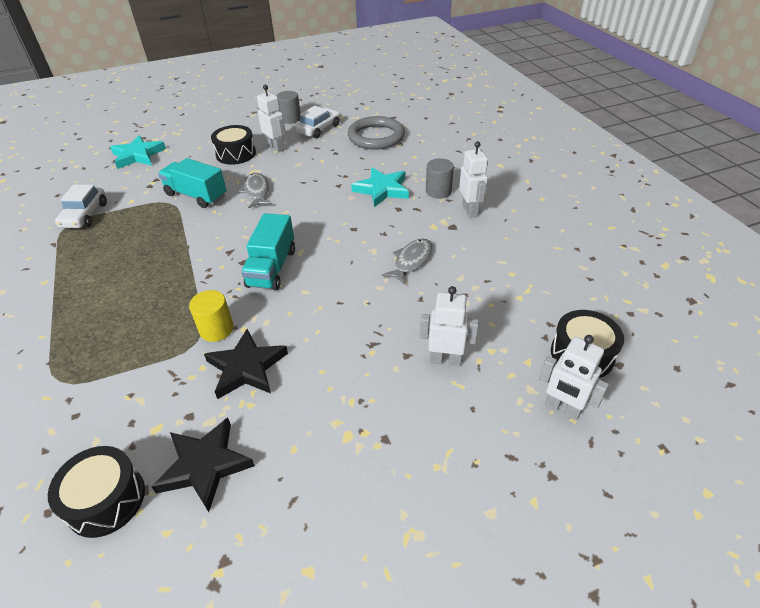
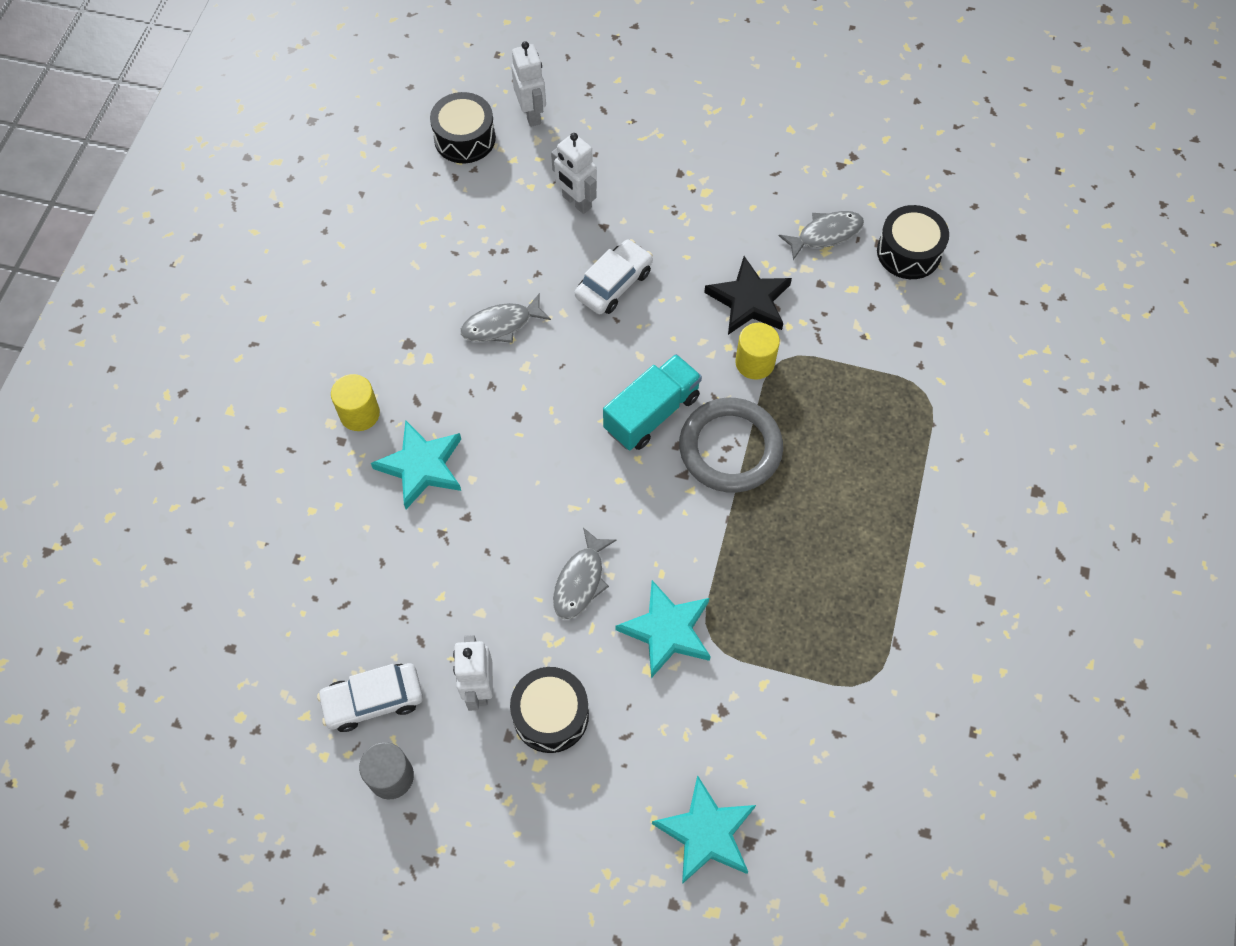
camera: 145 degrees left, 20 degrees up
(85, 215) = (838, 690): white car -> white car (613, 284)
(196, 195) = (667, 630): turquoise truck -> turquoise star
(205, 465) = (825, 234): black star -> grey fish
(376, 137) = (312, 605): grey ring -> grey ring (730, 448)
(438, 191) = (359, 414): grey cylinder -> yellow cylinder
(470, 210) = (362, 355): white robot -> none

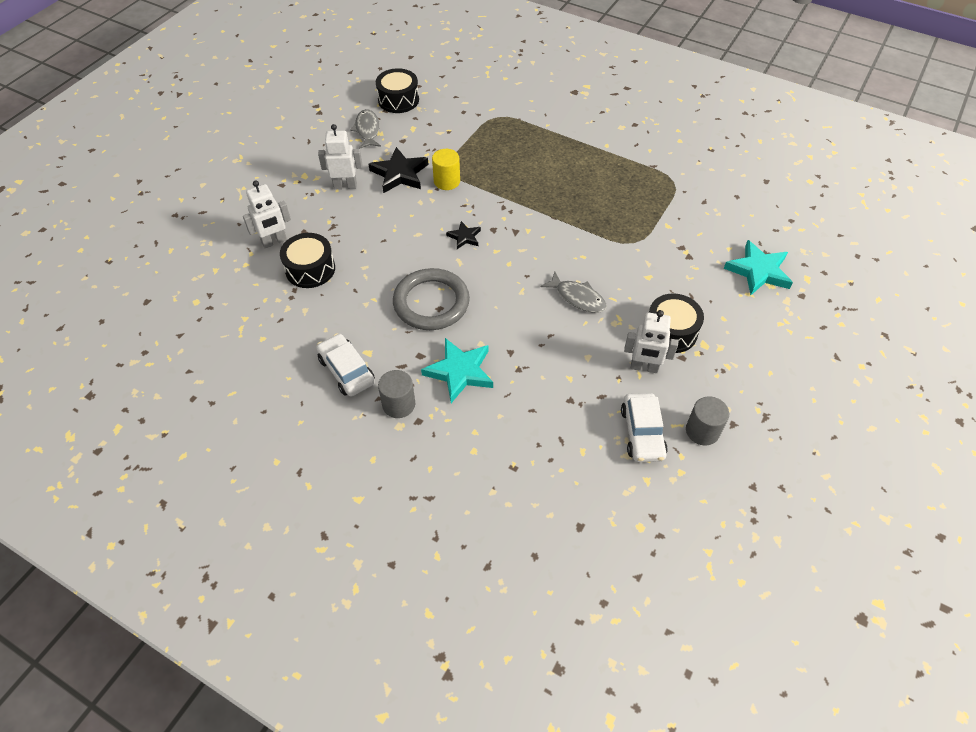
camera: 75 degrees left, 10 degrees down
(359, 414) = (398, 404): yellow cylinder -> grey cylinder
(464, 138) = (176, 295): black drum -> black drum (310, 269)
(501, 325) = (358, 303): grey fish -> none
(532, 114) = (180, 251): white robot -> white robot (345, 186)
(613, 284) = (354, 236): white car -> white car (346, 371)
(652, 413) = (464, 237): turquoise truck -> black star
(667, 630) = (623, 262): turquoise star -> none
(730, 448) = (504, 205): grey ring -> grey ring (431, 302)

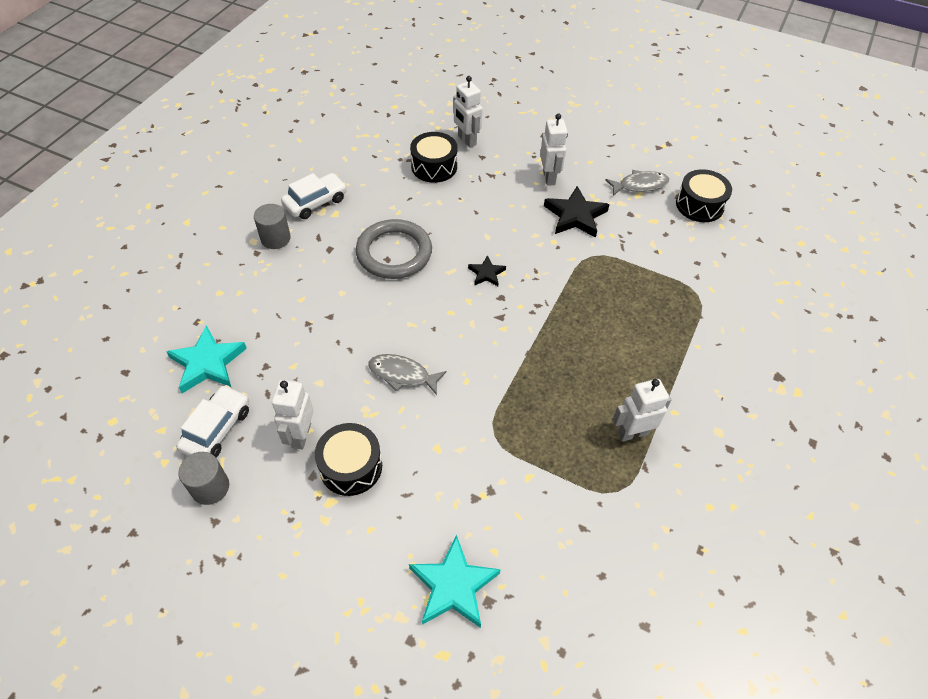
camera: 85 degrees right, 0 degrees up
(447, 181) = (571, 254): yellow cylinder -> none
(460, 372) = (308, 278): turquoise star -> turquoise star (208, 363)
(577, 297) = (402, 374): grey fish -> grey fish turned 75 degrees clockwise
(626, 168) = (633, 433): none -> white robot
(642, 433) = (217, 429): white car -> white car turned 120 degrees clockwise

